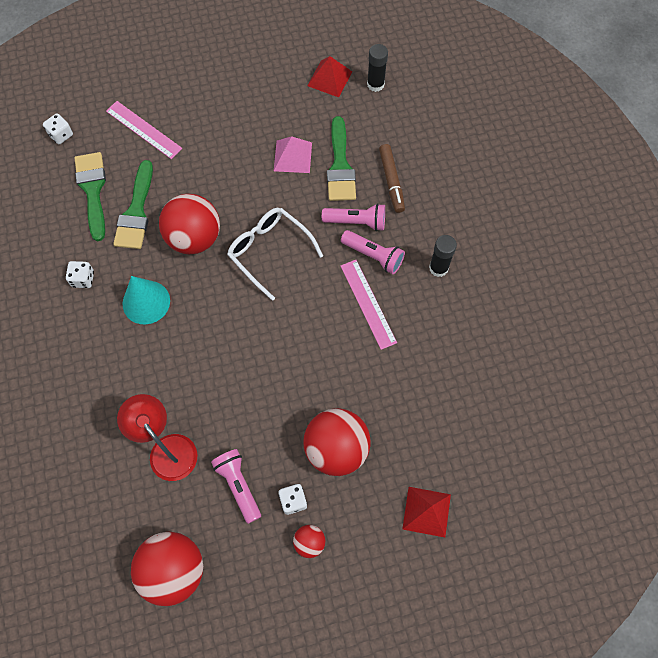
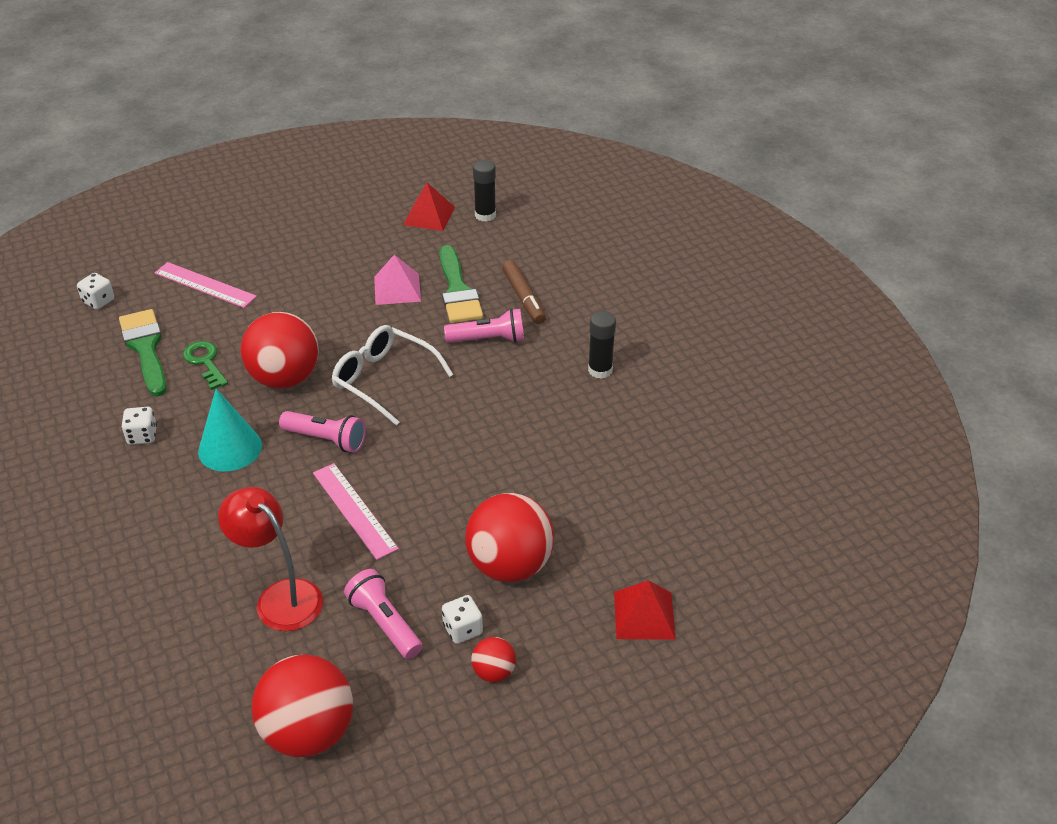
camera: 10 degrees left, 25 degrees down
(136, 212) = (205, 362): green brush -> green key
(368, 303) = (519, 414): pink ruler -> pink ruler (354, 510)
(374, 256) = (517, 368): pink flashlight -> pink flashlight (326, 440)

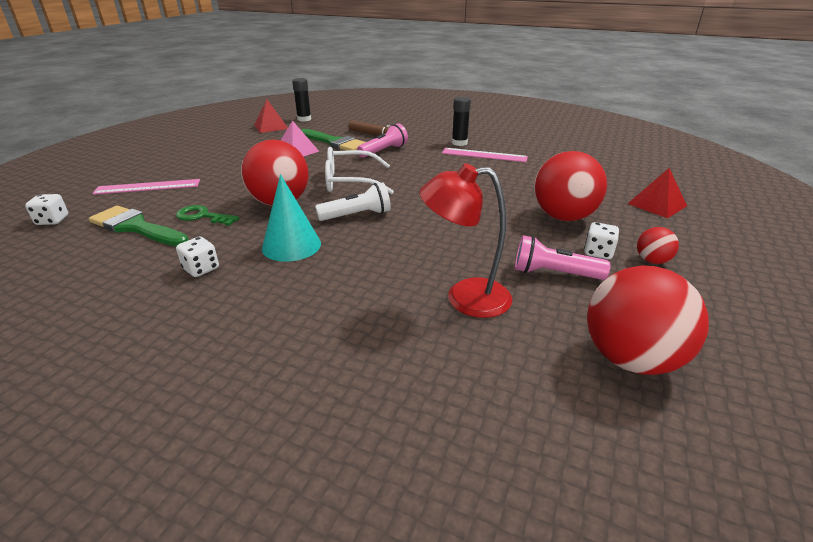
camera: 40 degrees left, 10 degrees down
(326, 440) = (357, 215): pink flashlight -> white flashlight
(354, 510) = (433, 235): pink ruler -> pink ruler (484, 155)

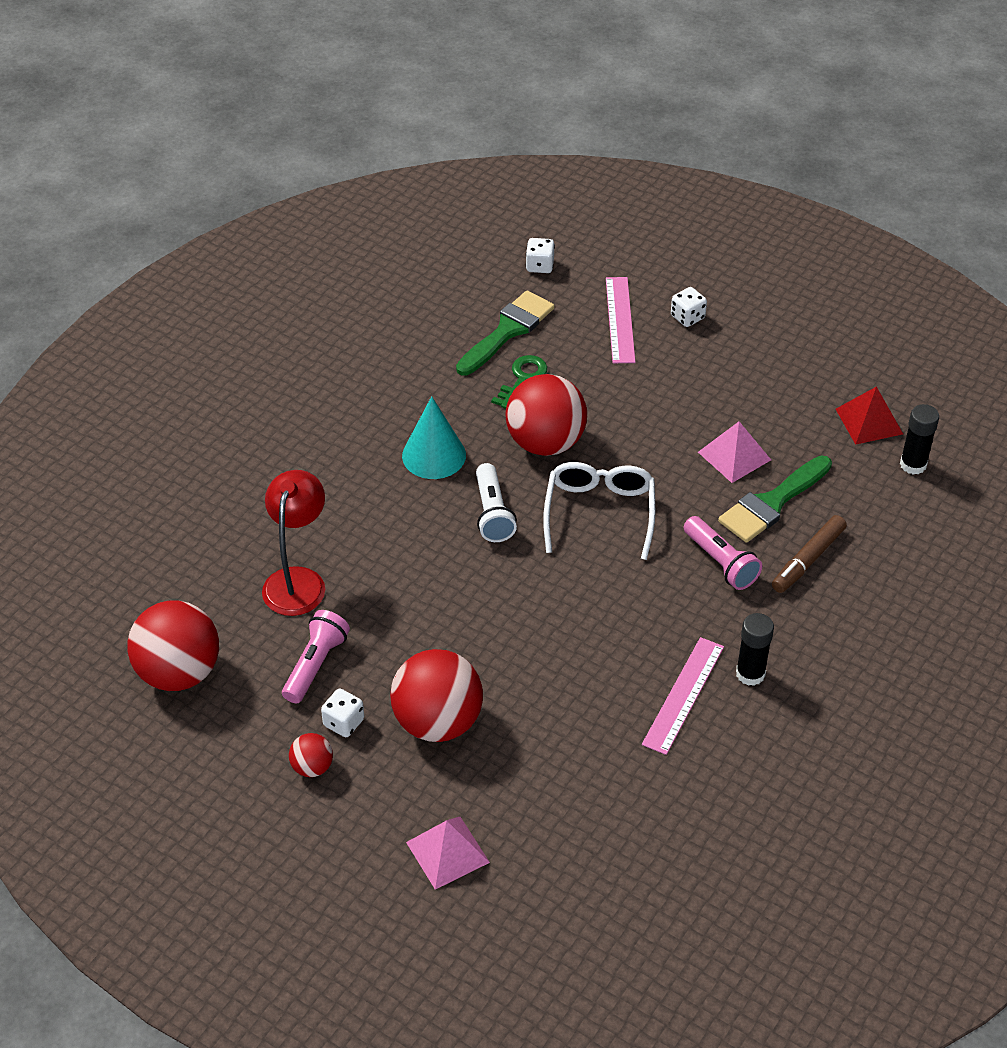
camera: 100 degrees right, 15 degrees up
(201, 269) = (405, 392): white dice -> white dice (687, 317)
(657, 204) = (448, 852): red pyramid -> pink pyramid

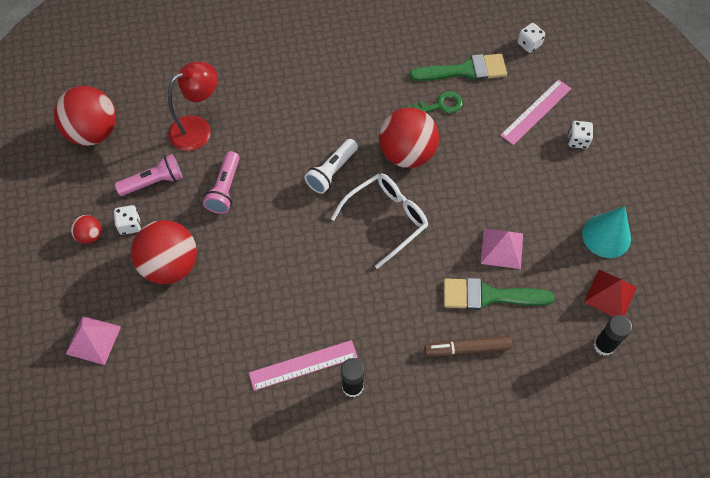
camera: 45 degrees right, 15 degrees up
(434, 455) = (341, 113): turquoise cone -> turquoise cone (606, 236)
(721, 563) = (416, 306): pink flashlight -> pink flashlight (225, 189)

